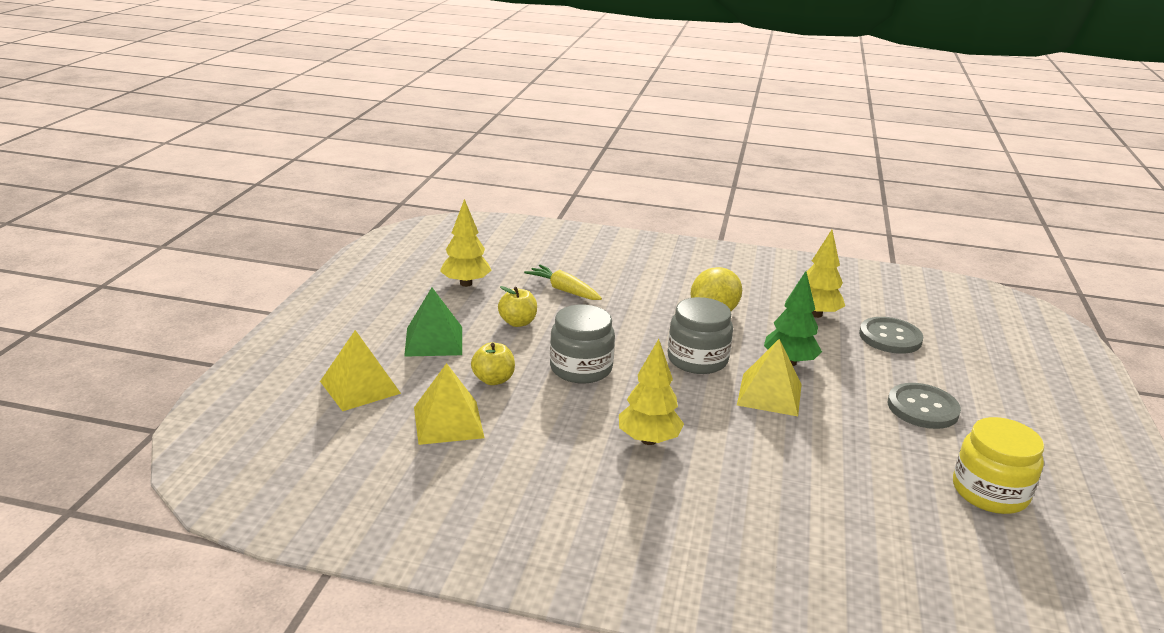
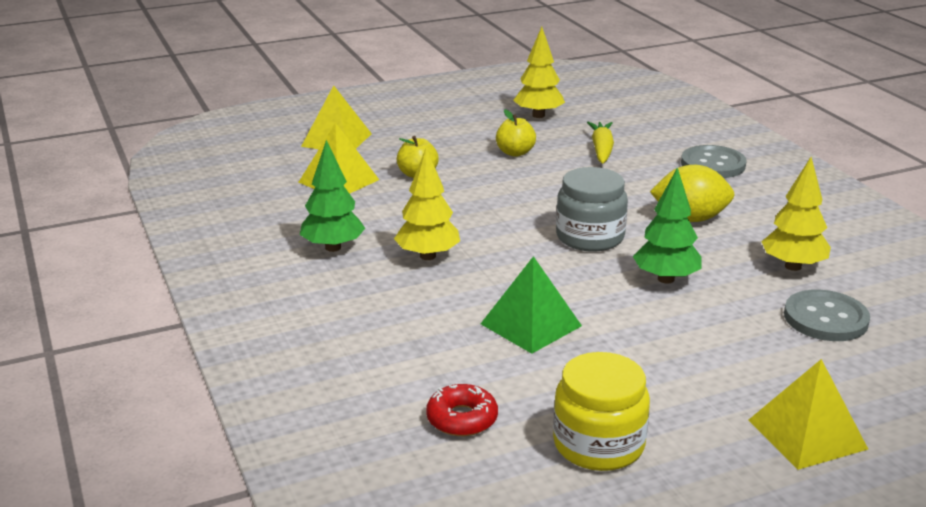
camera: 55 degrees right, 0 degrees up
(434, 341) = (434, 137): green pyramid -> green pyramid (530, 325)
(577, 480) = (333, 247): none -> green tree
(581, 368) = (489, 197): grey jar -> none
(769, 394) = (588, 285): yellow pyramid -> yellow pyramid (806, 434)
(919, 537) = (462, 419): none -> red donut
(922, 408) = (703, 371): grey button -> grey button (713, 164)

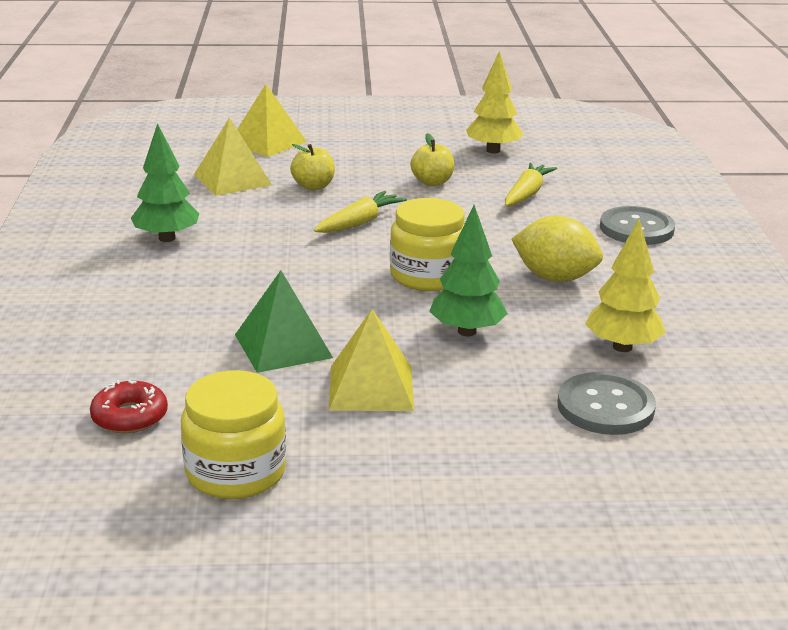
camera: 20 degrees right, 0 degrees up
(427, 256) = (247, 263): yellow tree -> none
(489, 200) = (360, 222): none -> yellow carrot
(590, 237) = (427, 276): grey jar -> yellow jar
(806, 434) = (463, 516): yellow pyramid -> yellow pyramid (371, 387)

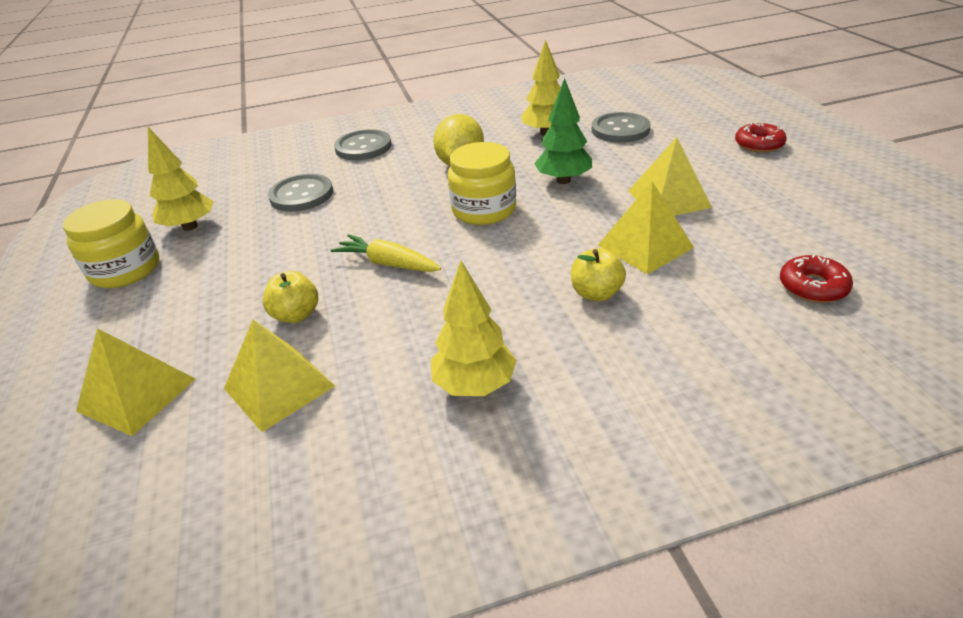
camera: 100 degrees left, 10 degrees up
(167, 238) = (475, 385): green tree -> yellow tree
(235, 472) = (817, 222): yellow jar -> yellow jar (125, 270)
(283, 346) = (645, 246): green pyramid -> yellow pyramid
(432, 182) = (278, 244): yellow apple -> yellow apple (596, 293)
(483, 514) = (759, 144): none -> red donut
(527, 194) = (301, 195): yellow carrot -> grey button

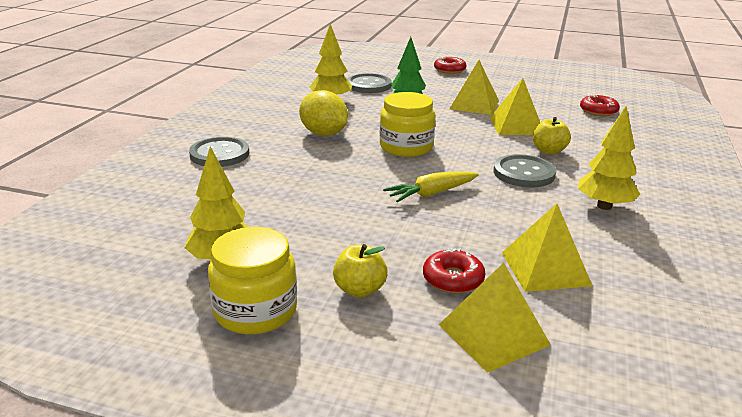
camera: 60 degrees left, 10 degrees down
(223, 338) = (453, 279): none -> red donut
(296, 315) = (457, 242): yellow apple -> yellow apple (359, 290)
(301, 195) = (260, 197): grey button -> grey button (524, 173)

